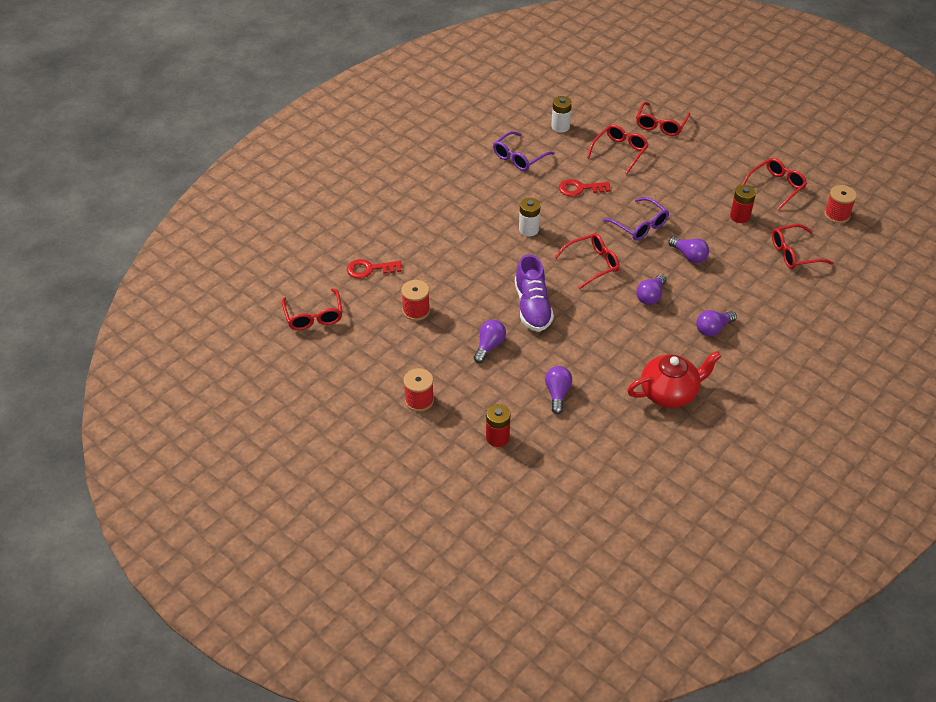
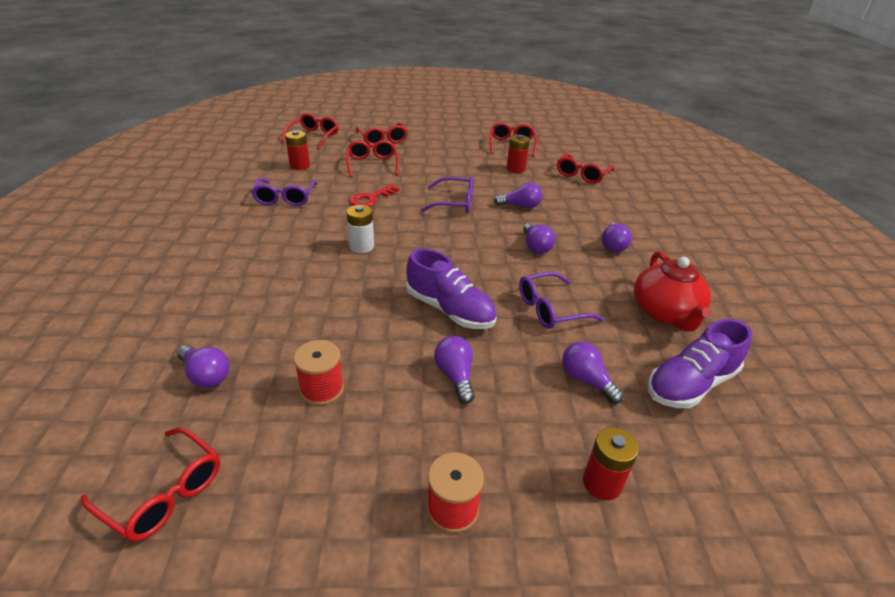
camera: 45 degrees left, 10 degrees down
(369, 269) = (206, 375): red key -> purple light bulb
(560, 126) = (299, 166): white battery -> red battery
(592, 264) = (455, 246): red glasses -> red glasses (314, 136)
(596, 344) = (550, 309): none -> purple glasses
(616, 434) = (690, 384): none -> purple shoe
(670, 393) = (665, 313): red teapot -> red teapot turned 150 degrees clockwise
(837, 215) = (570, 145): red spool -> none

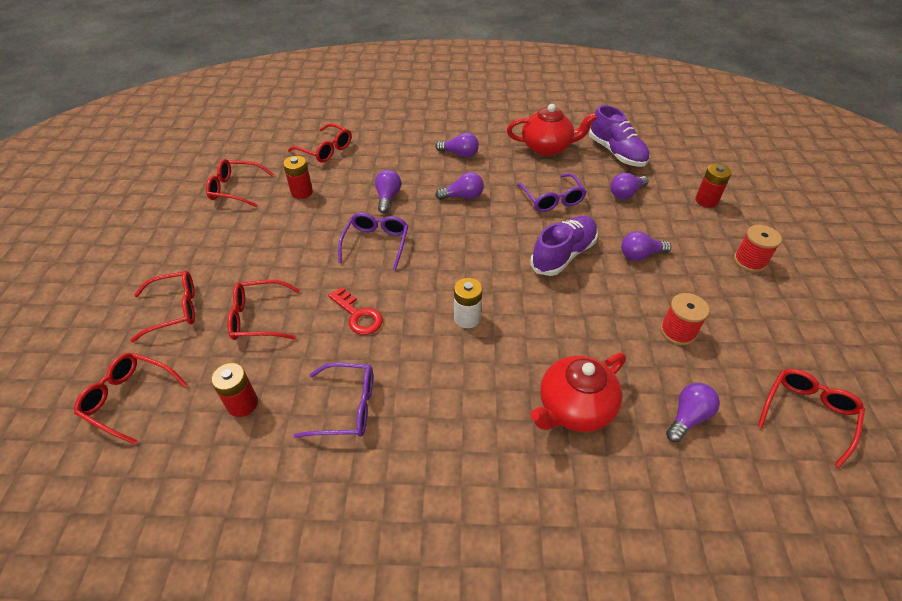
camera: 85 degrees left, 10 degrees up
(246, 299) = (574, 408): none -> red teapot

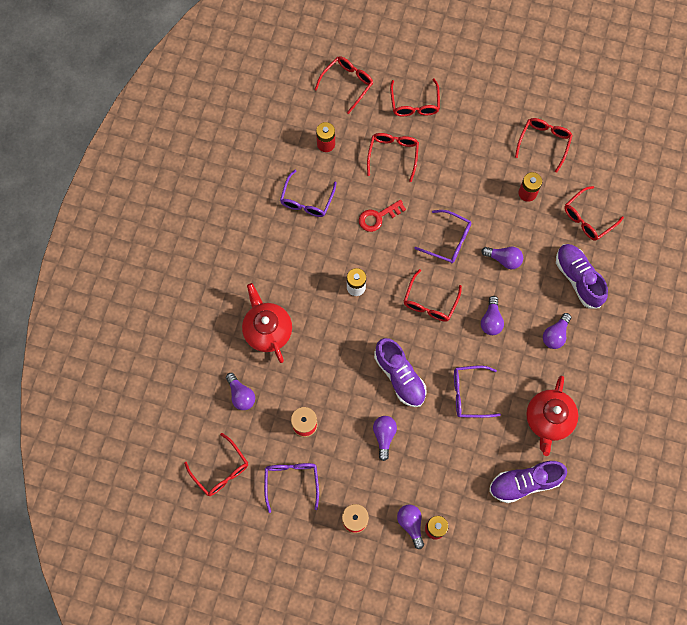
camera: 105 degrees right, 25 degrees up
(394, 148) = (578, 278): none -> purple shoe
(460, 246) = (430, 302): none -> red glasses
(626, 194) = (461, 461): purple light bulb -> purple light bulb (411, 524)
(756, 328) = (291, 481): none -> purple glasses

